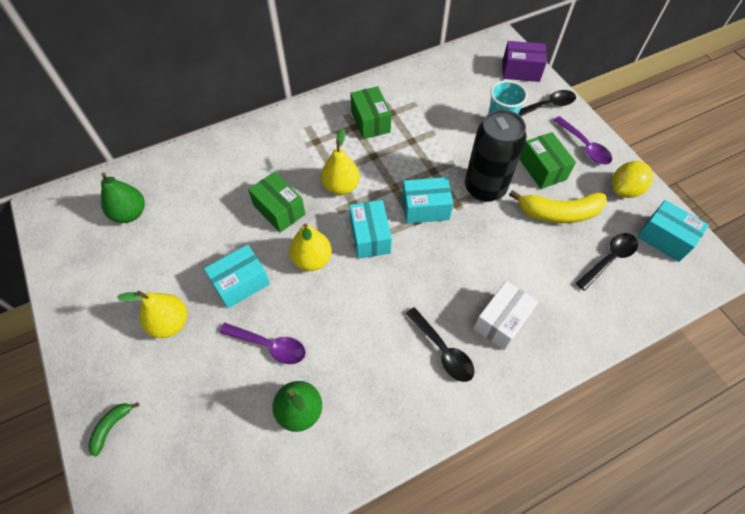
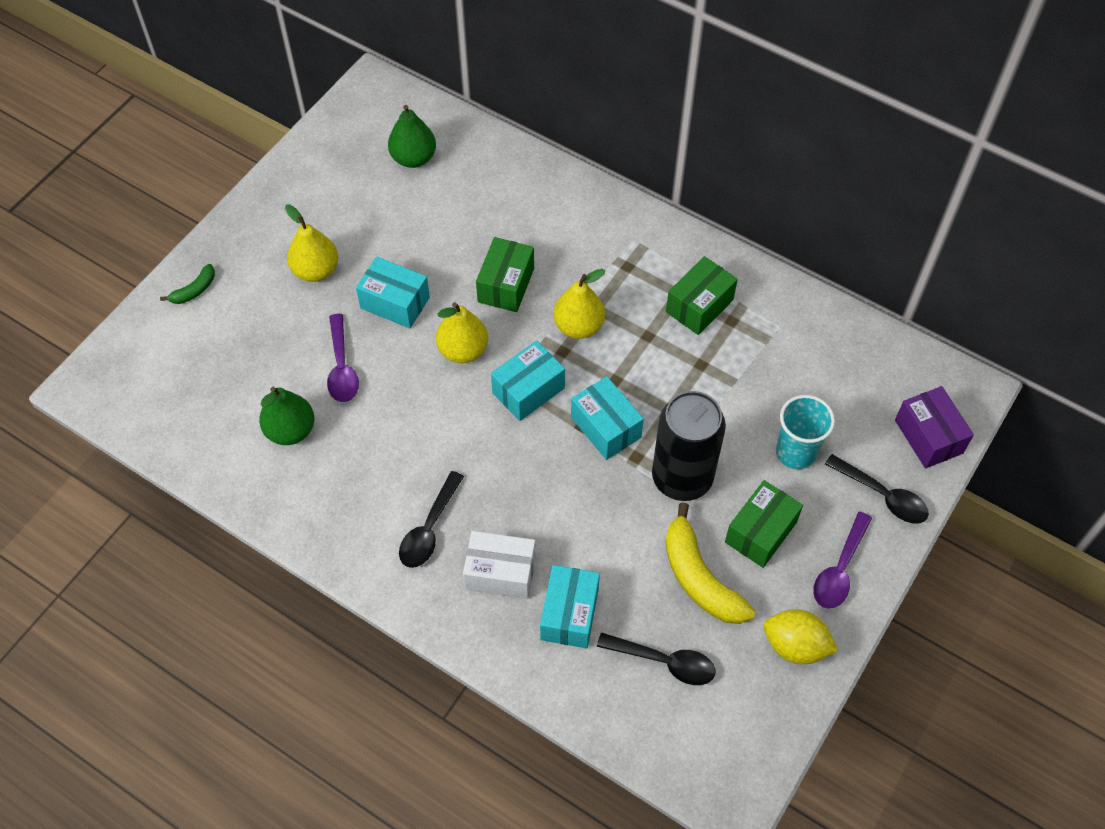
camera: 60 degrees right, 0 degrees up
(112, 427) = (194, 290): green banana -> green banana turned 135 degrees clockwise
(664, 238) = (742, 720): turquoise box -> turquoise box (569, 614)

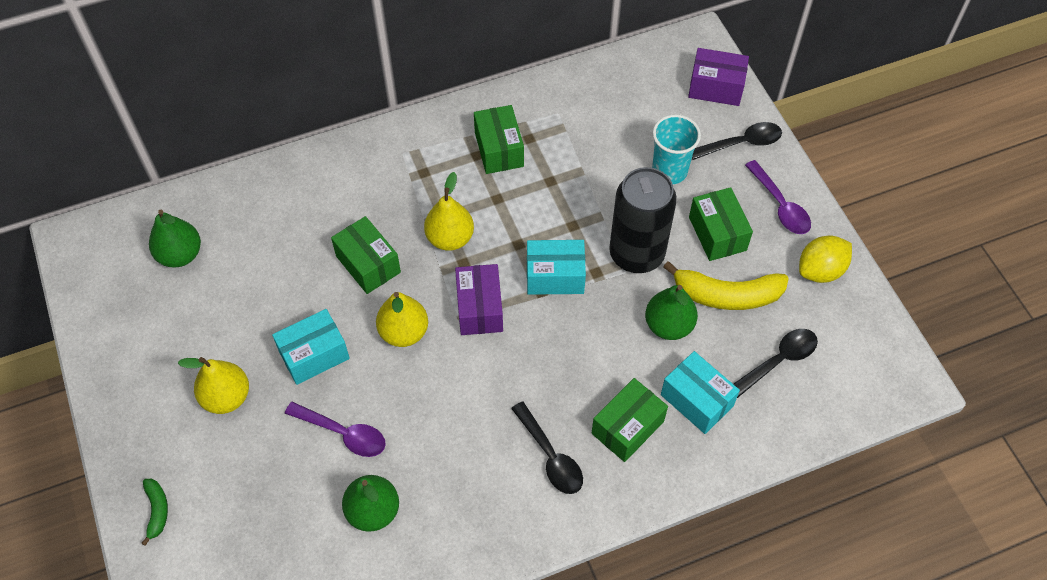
camera: 55 degrees left, 0 degrees up
(500, 573) = (627, 427): white box -> green box
(528, 390) = (480, 308): turquoise box -> purple box
(628, 547) = (668, 325): none -> green pear

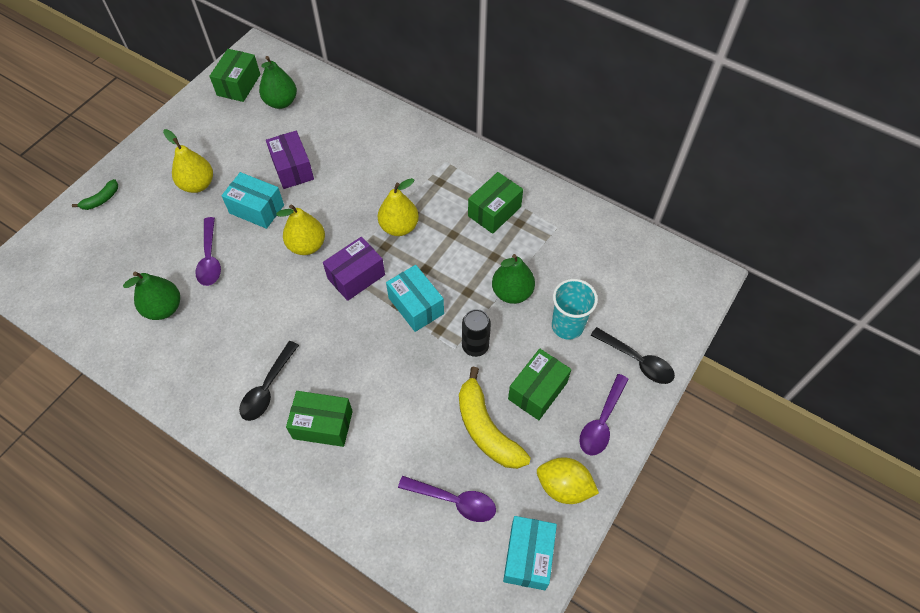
camera: 55 degrees right, 0 degrees up
(368, 264) = (344, 195): green box -> green box (238, 85)
(636, 254) = (475, 346): black can -> black can, size x0.54
(668, 325) = (429, 403): green pear -> green pear (512, 292)
(696, 400) = (377, 459): turquoise box -> turquoise box (528, 556)
(716, 87) = (674, 313): purple box -> purple box (292, 169)
(778, 361) = (454, 501): black spoon -> purple spoon

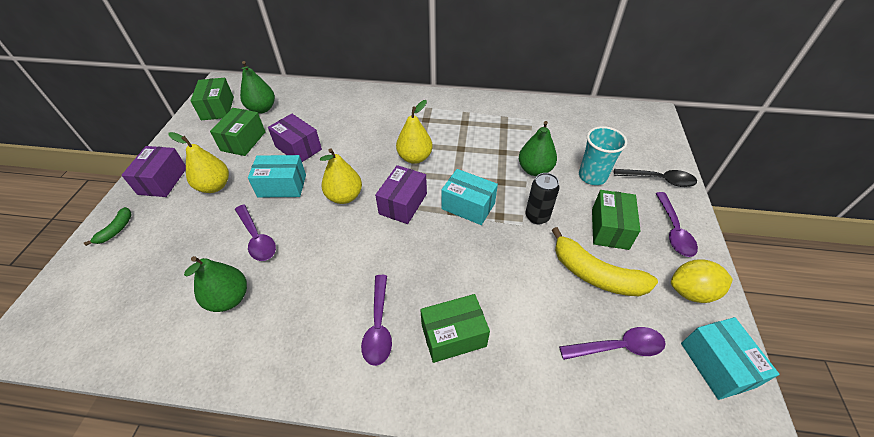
camera: 25 degrees left, 10 degrees down
(156, 159) = (163, 181): none -> purple box
(267, 388) = (378, 326): black spoon -> purple spoon
(494, 211) = (480, 124): green box -> green box (243, 141)

